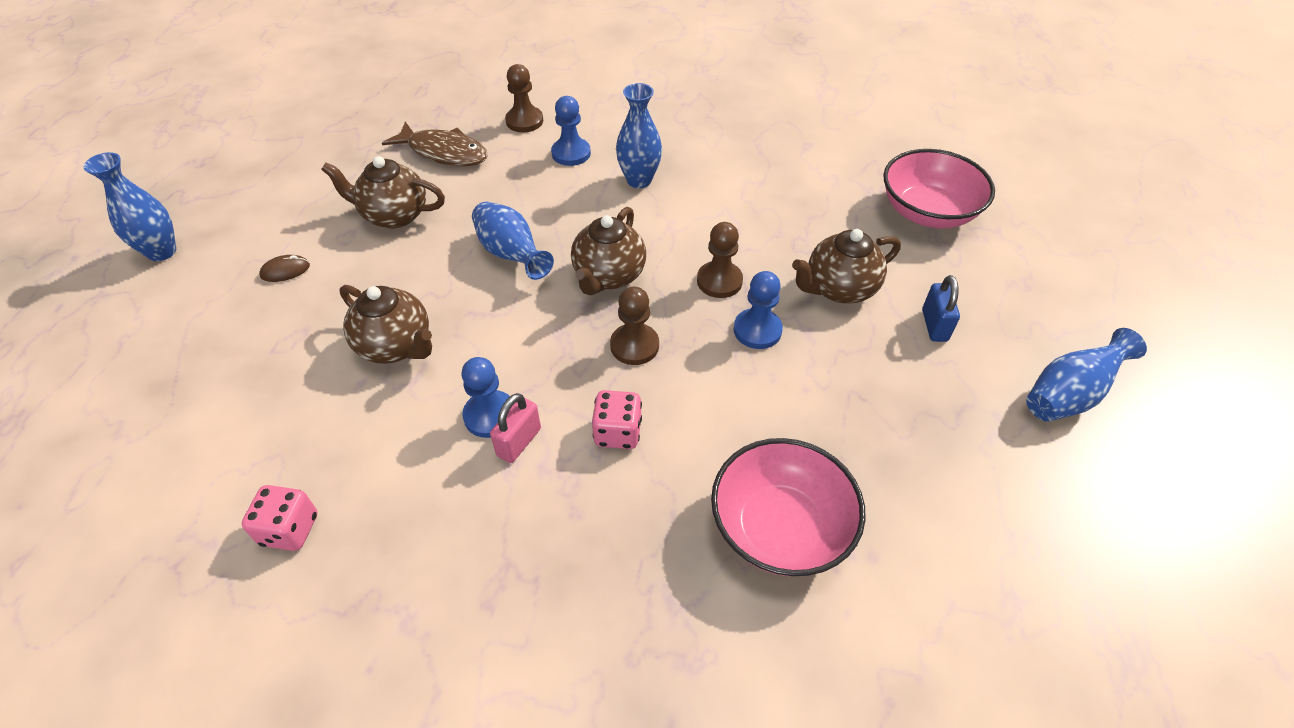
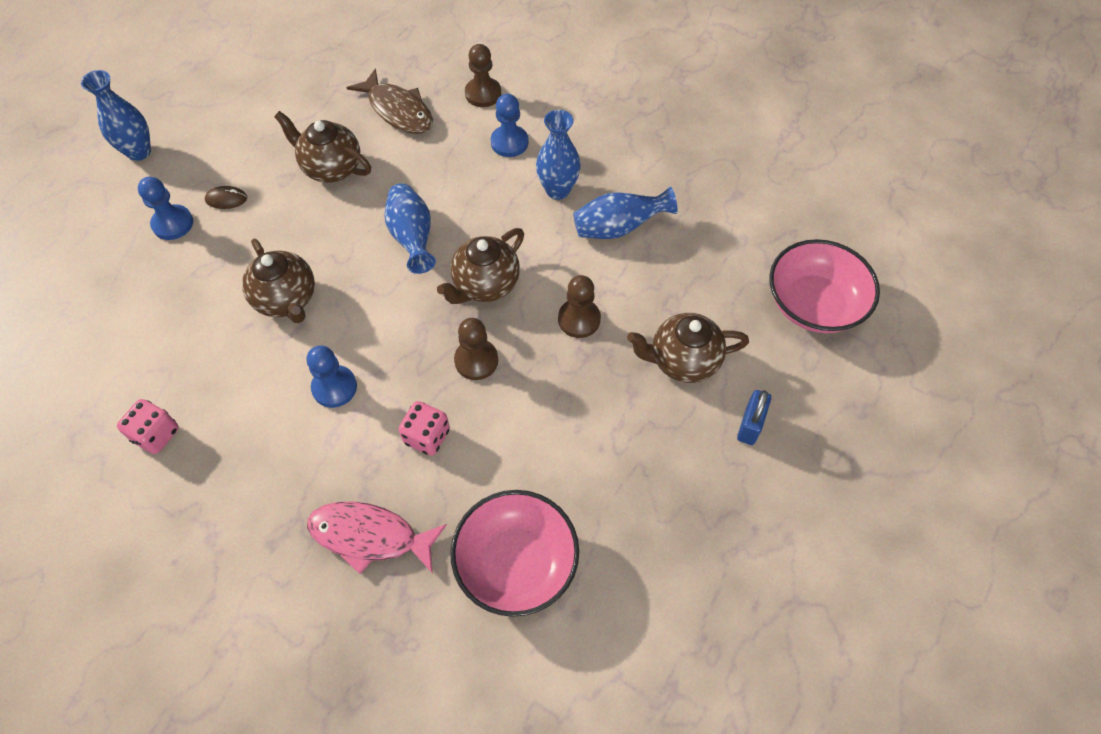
camera: 20 degrees right, 10 degrees up
(519, 442) = (347, 418): pink padlock -> none
(603, 555) = (370, 536): none -> pink fish
(757, 330) = (588, 379): blue pawn -> blue pawn (173, 224)
(1068, 395) = (833, 533): blue vase -> blue vase (618, 228)

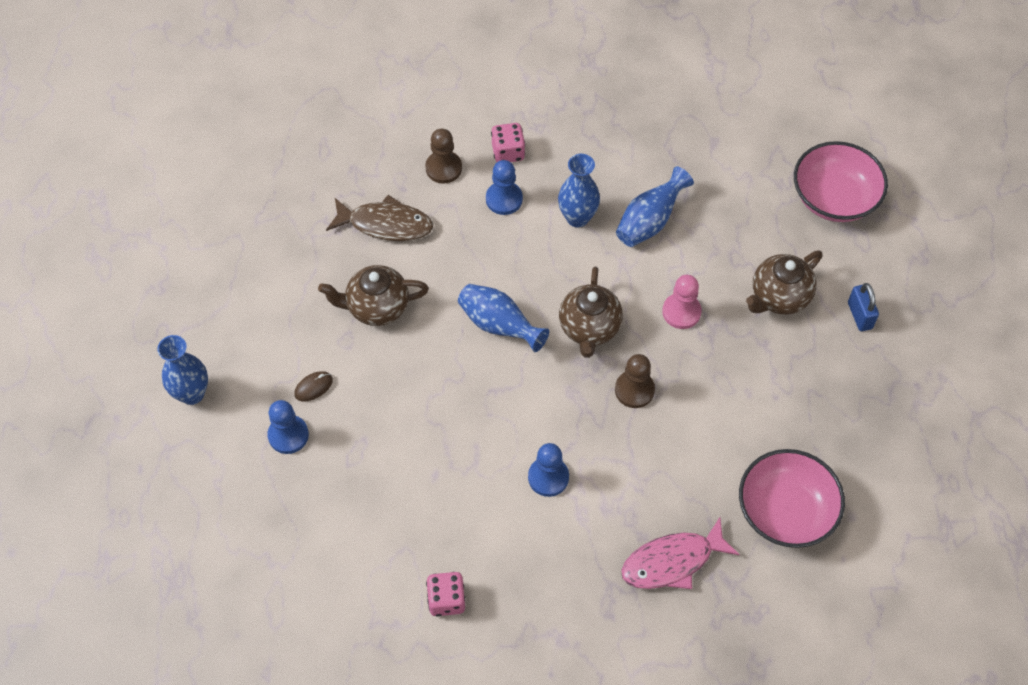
camera: 35 degrees left, 0 degrees up
(286, 299) = (446, 436): brown teapot -> none
(427, 436) = (648, 467): pink dice -> pink dice (508, 152)
(579, 319) = (681, 312): brown pawn -> pink pawn

